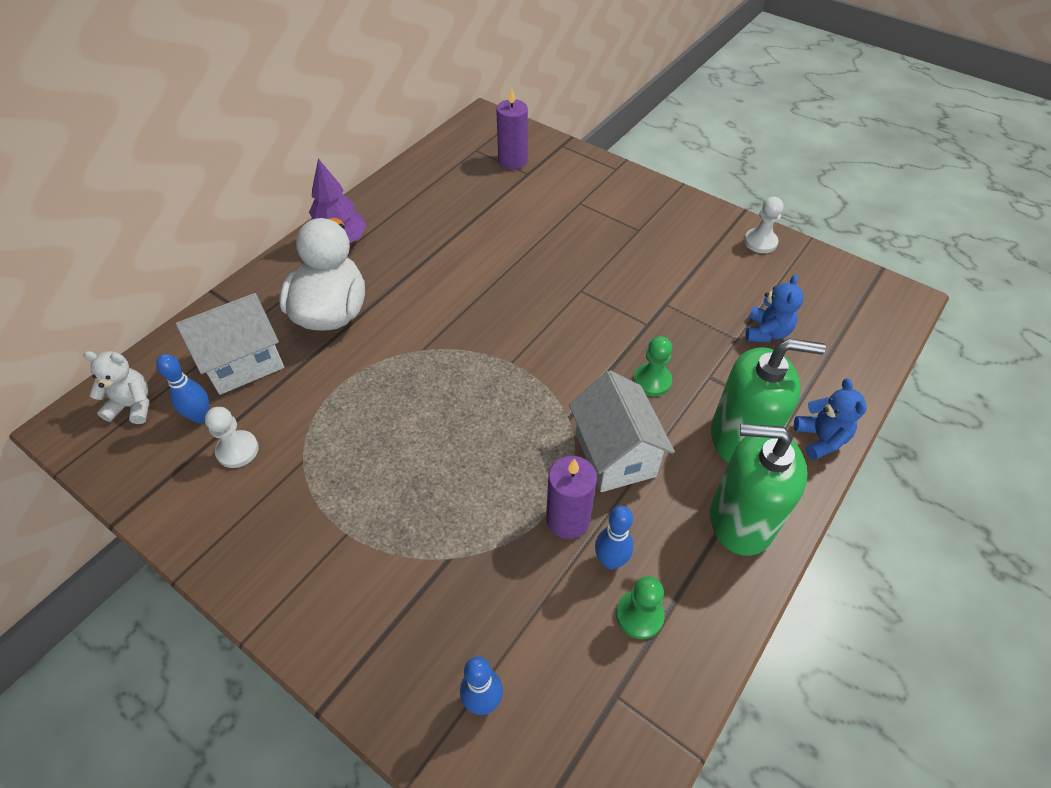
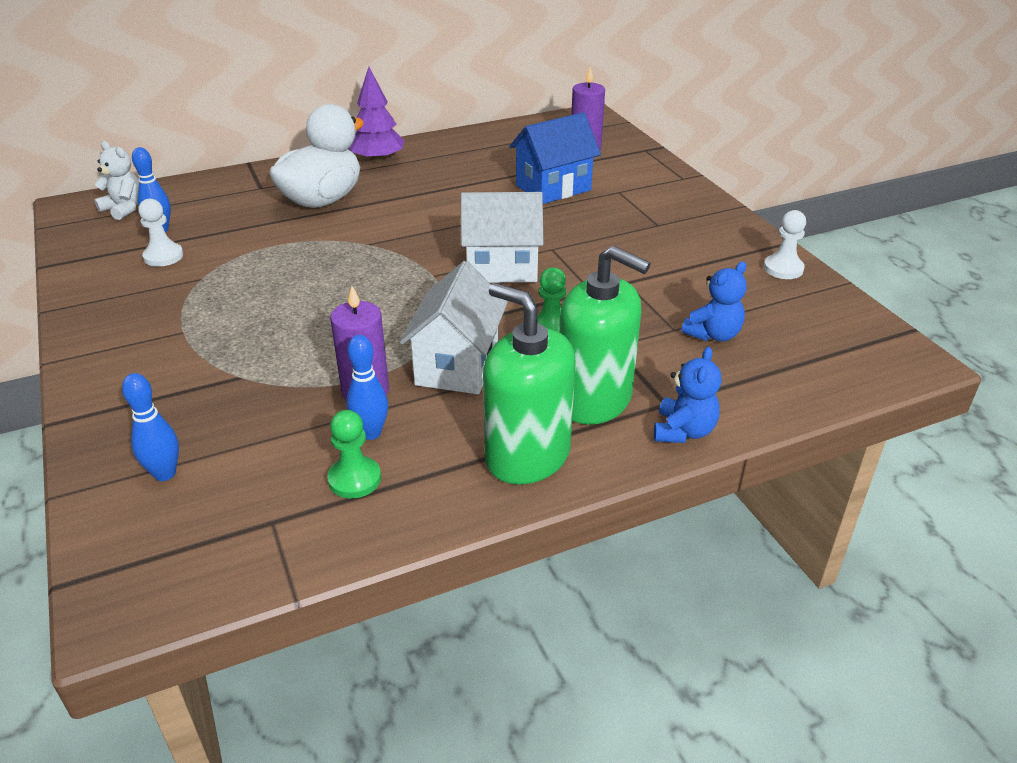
camera: 30 degrees right, 15 degrees down
(244, 363) = (224, 209): white house -> white house (502, 268)
(524, 218) = (553, 188): none -> blue house

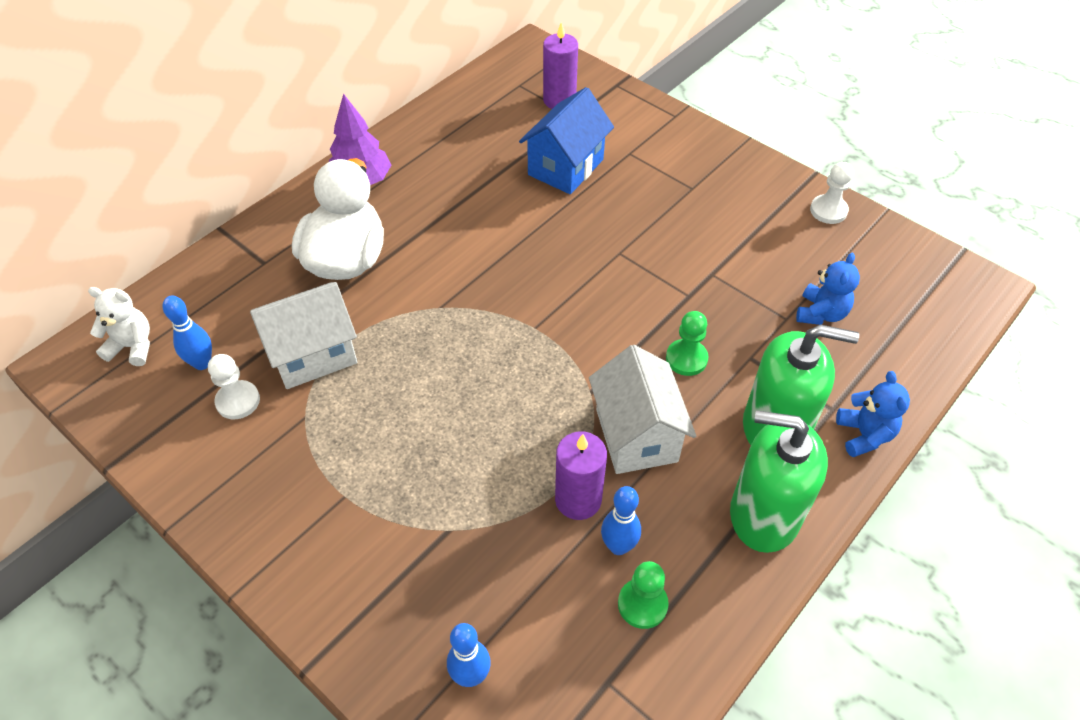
camera: 25 degrees left, 15 degrees up
(502, 268) = (591, 295): white house -> white house (313, 355)

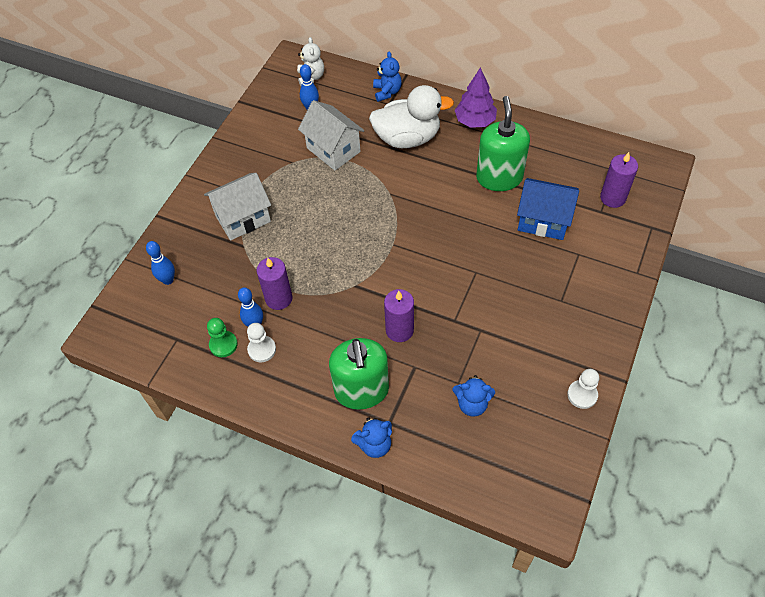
camera: 75 degrees right, 5 degrees up
(238, 259) = (387, 92): none -> blue teddy bear
(238, 401) = (292, 132): white pawn -> white pawn (262, 349)
(636, 435) = (331, 316): white house -> white house (243, 218)
(686, 359) = (399, 330): green pawn -> purple candle
(763, 515) = (296, 394): green soap dispenser -> green soap dispenser (499, 178)

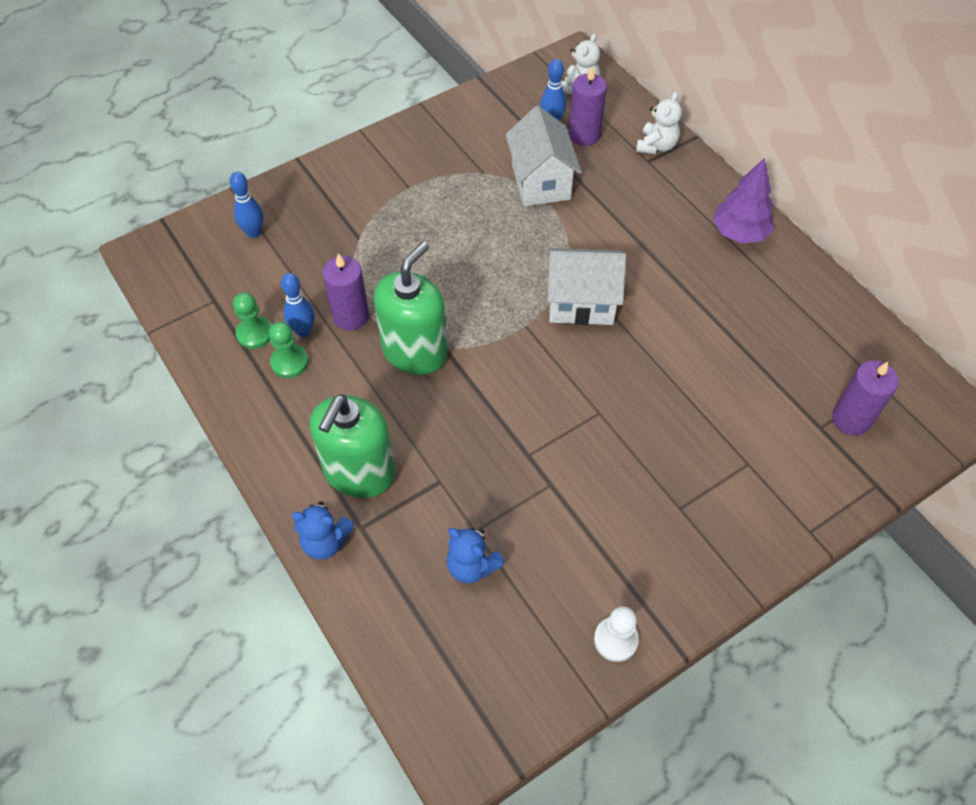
camera: 30 degrees right, 0 degrees up
(243, 218) = (381, 207): white house -> white house (581, 303)
(262, 349) = (289, 362): white pawn -> green pawn
(387, 92) = (656, 146): blue teddy bear -> white teddy bear
(399, 330) = (455, 429): purple candle -> purple candle (584, 135)
(407, 138) = (639, 211): white duck -> none
(499, 178) = (717, 316): green soap dispenser -> green soap dispenser (414, 351)
(543, 221) = (734, 398): blue house -> none

